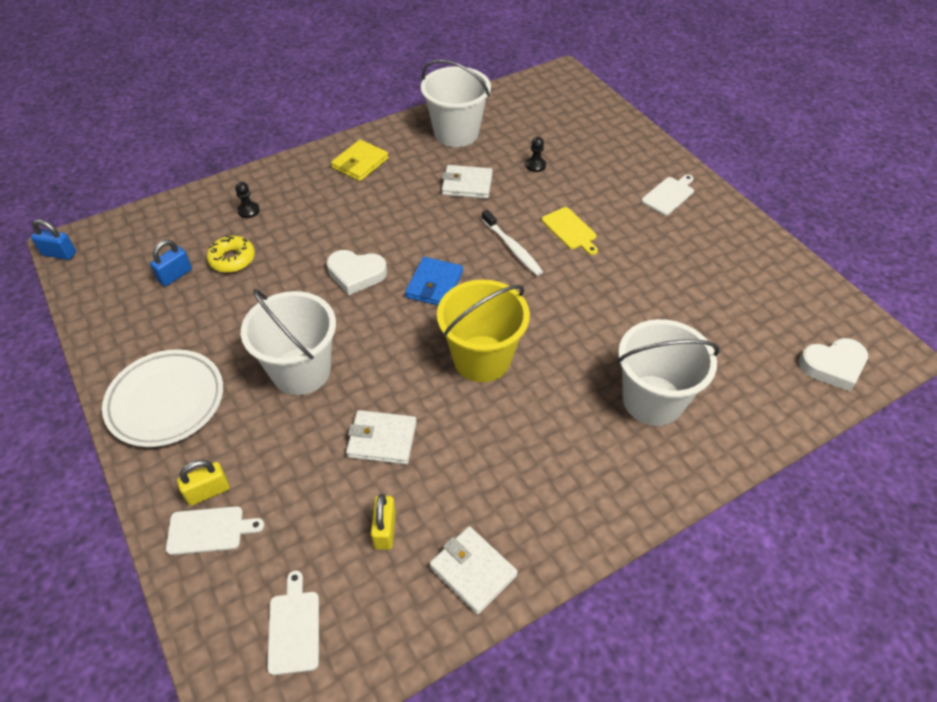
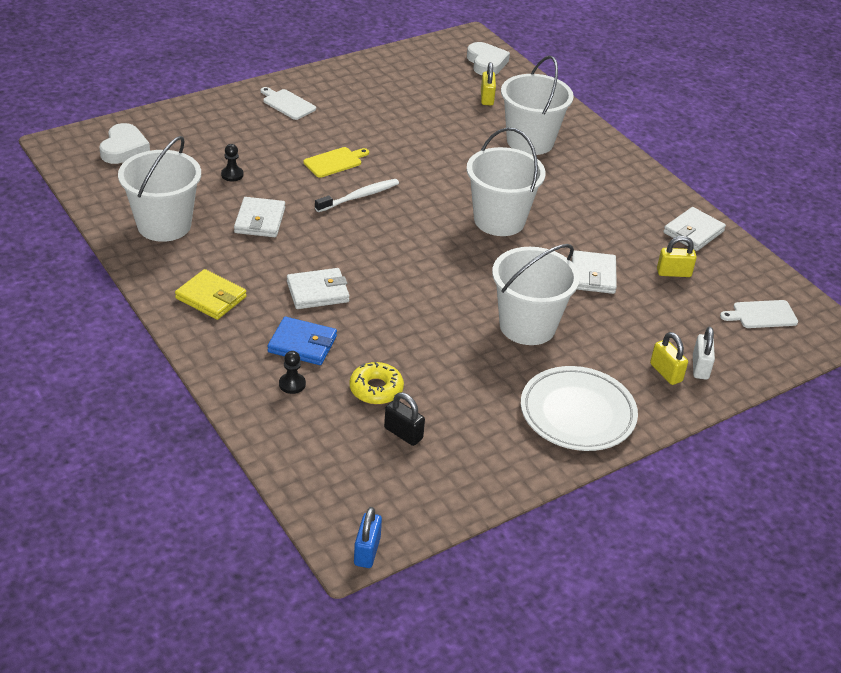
camera: 95 degrees left, 10 degrees down
(175, 275) = (403, 433): blue padlock -> black padlock
(209, 530) = (700, 367): white cutting board -> white padlock
(356, 274) = (397, 295): white heart -> white heart (124, 148)
(364, 222) = (318, 292): none -> white wallet
(434, 284) = (410, 245): blue wallet -> blue wallet (302, 344)
(482, 358) = (499, 220): yellow bucket -> white bucket
(742, 362) = (487, 98): none -> yellow padlock

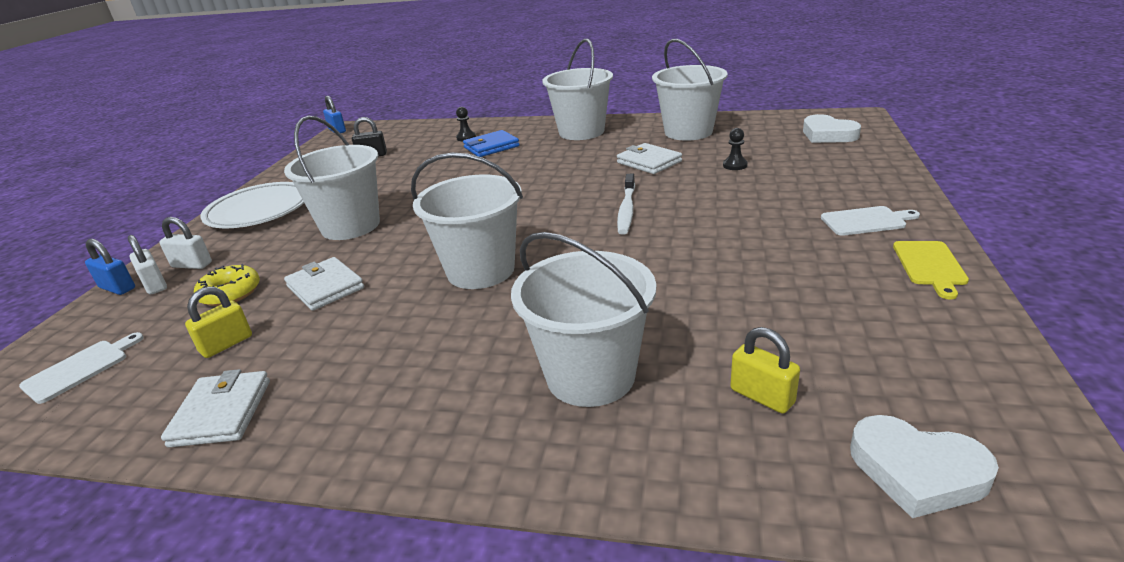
camera: 140 degrees right, 10 degrees down
(211, 297) = (581, 132): yellow wallet -> white bucket
(318, 292) = (530, 162): white wallet -> none
(335, 162) = (704, 215): yellow cutting board -> yellow cutting board (930, 265)
(376, 389) = (415, 157): yellow donut -> yellow donut (230, 293)
(666, 372) = (192, 265): yellow padlock -> white padlock
(728, 386) = (117, 288): none -> blue padlock

